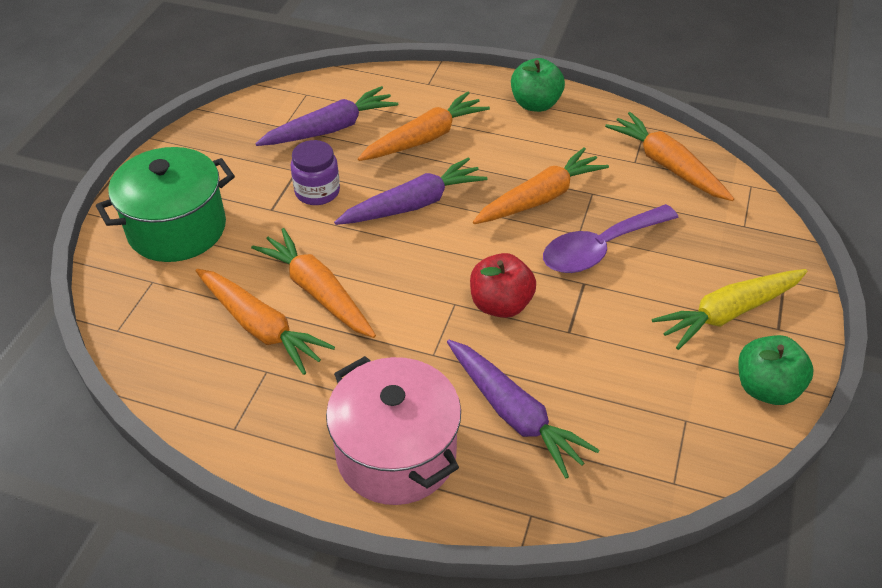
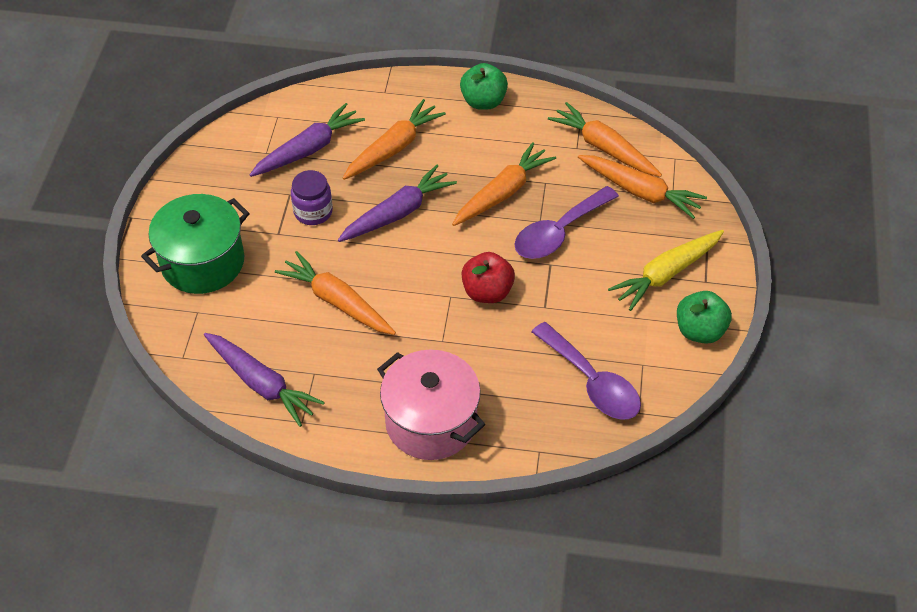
camera: 10 degrees left, 5 degrees up
(261, 327) = (299, 338): orange carrot -> orange carrot (640, 192)
(514, 414) = (514, 379): purple carrot -> purple carrot (262, 384)
(616, 433) = (592, 382): none -> purple spoon

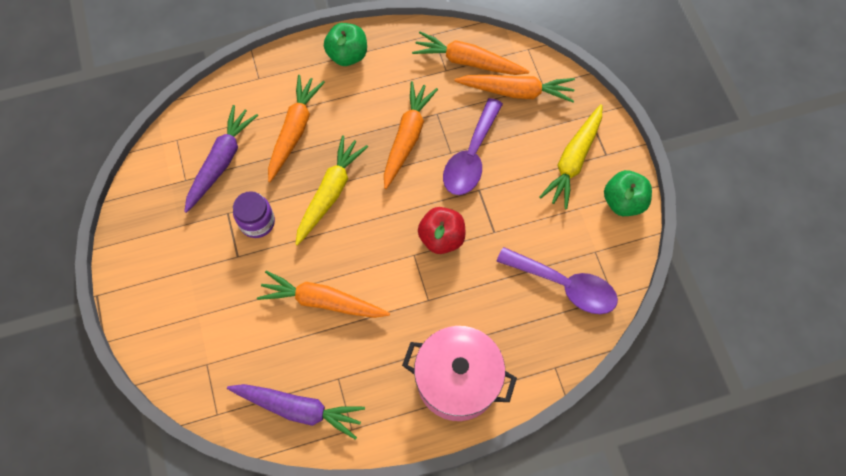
camera: 25 degrees left, 15 degrees up
(203, 262) = (185, 313): green pot -> none
(398, 212) = (330, 193): purple carrot -> yellow carrot

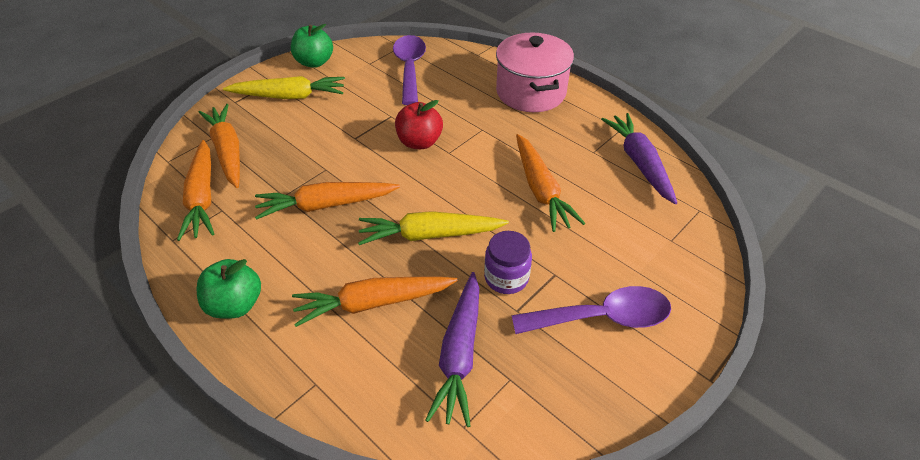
camera: 120 degrees left, 20 degrees down
(221, 161) = (459, 354): purple carrot -> purple carrot turned 75 degrees counterclockwise
(471, 157) = (322, 154): purple spoon -> purple spoon (602, 317)

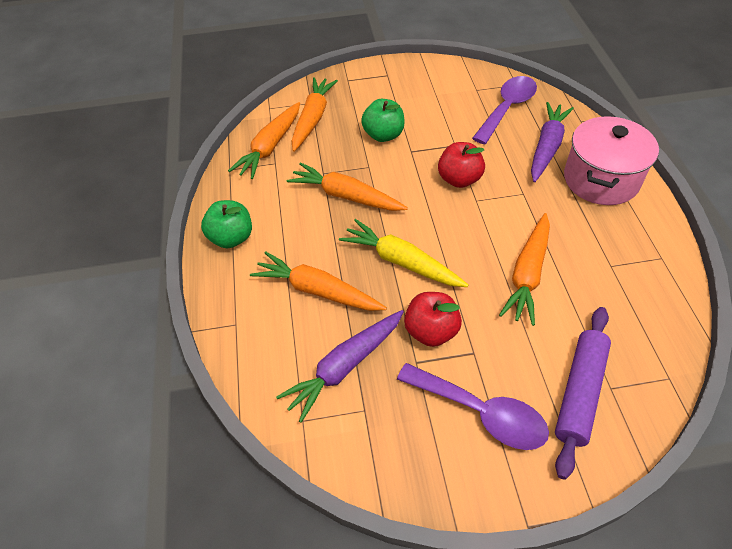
camera: 40 degrees right, 5 degrees up
(289, 96) = (390, 92): yellow carrot -> none
(314, 62) = (432, 70): green apple -> green apple (383, 135)
(506, 277) = (431, 331): purple jar -> red apple
(639, 162) = (649, 299): purple carrot -> purple carrot (547, 147)
(654, 256) = (579, 392): none -> purple rolling pin

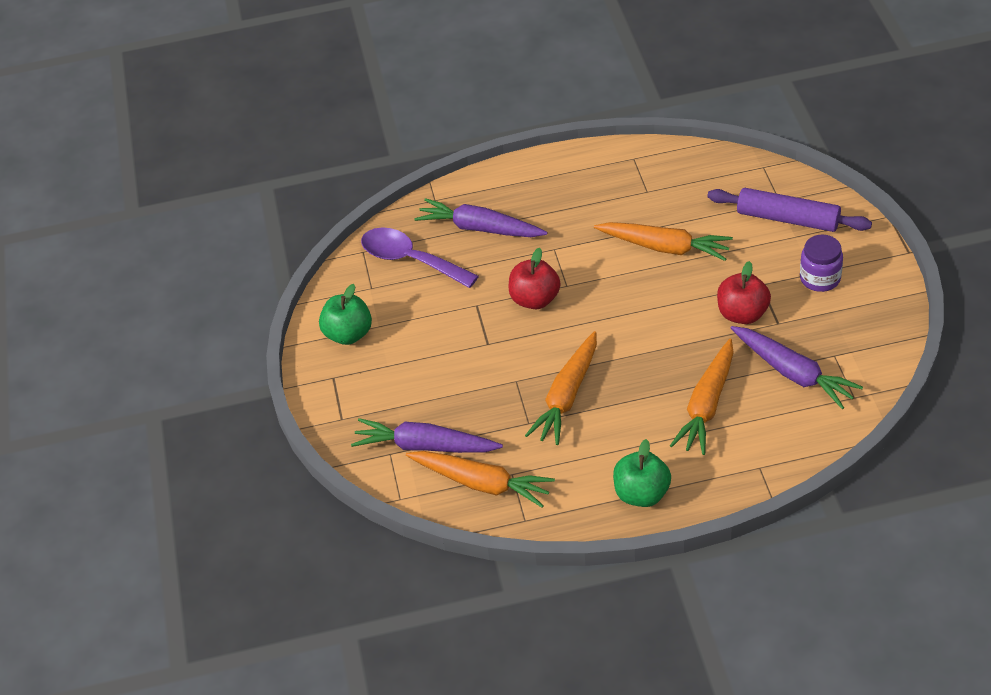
camera: 90 degrees left, 5 degrees down
(313, 118) = (425, 446): orange carrot -> purple carrot
(383, 135) = (458, 371): green apple -> green apple (348, 334)
(401, 261) = (660, 341): yellow carrot -> none
(481, 413) = (820, 278): purple spoon -> purple jar
(601, 179) = (530, 190): pink pot -> none

